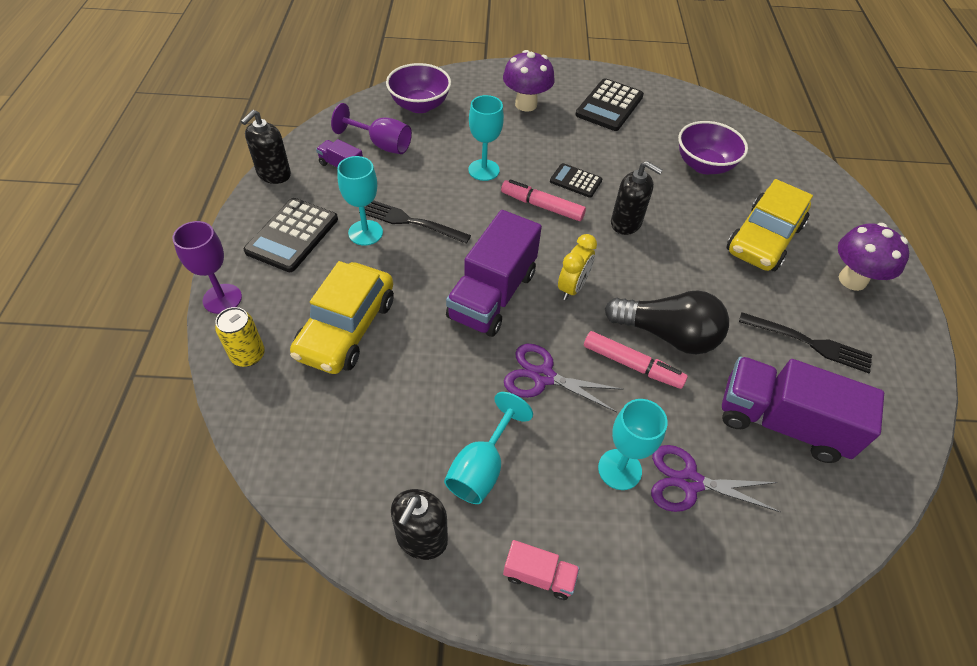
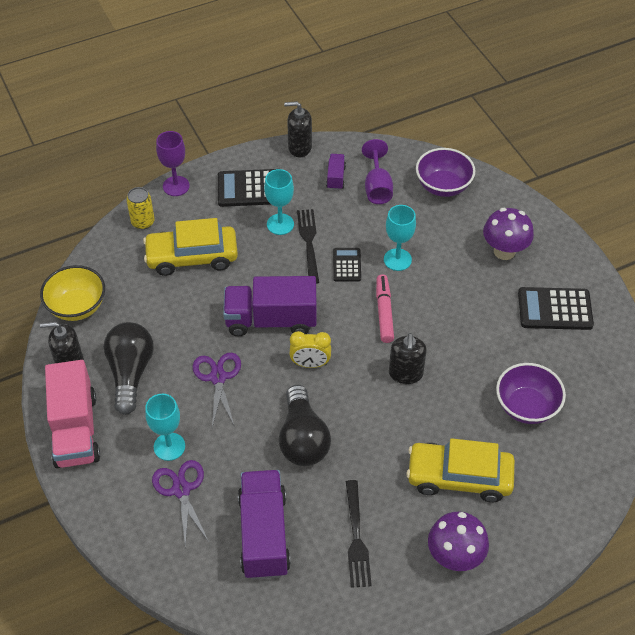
camera: 65 degrees right, 0 degrees up
(328, 489) = (77, 306): none -> yellow bowl
(482, 467) = (130, 373): turquoise goblet -> black light bulb
(539, 575) = (75, 430): pink truck -> pink truck, size x2.15
(575, 181) = (431, 322): black calculator -> black calculator (347, 265)
(632, 365) = (260, 425): pink marker -> none

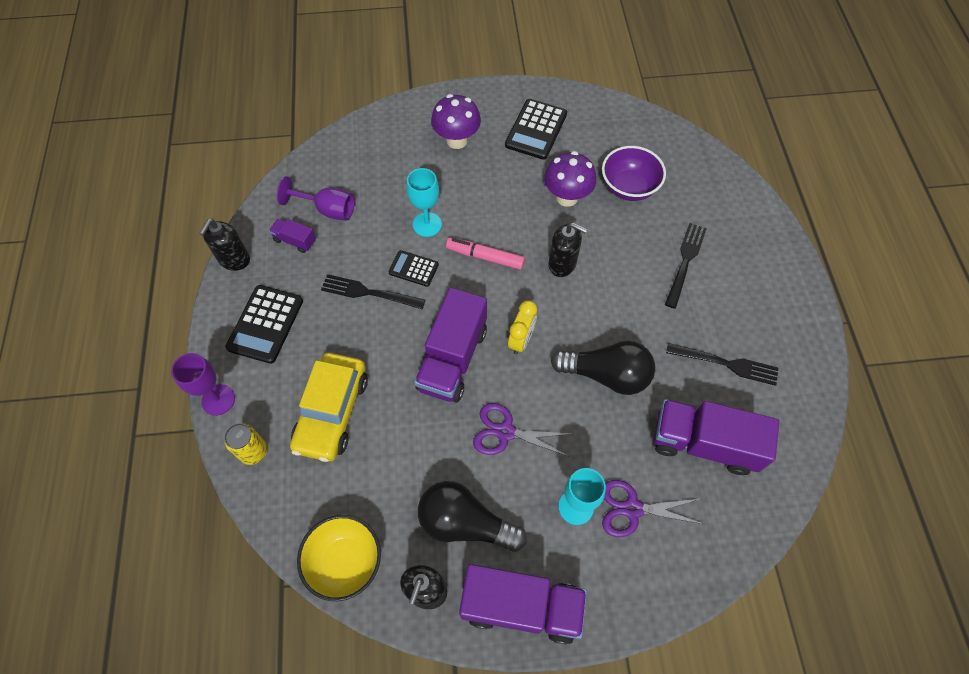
camera: 70 degrees left, 10 degrees up
(75, 430) = (521, 606): pink truck -> purple truck
(280, 224) = (330, 311): turquoise goblet -> none
(443, 186) = (356, 157): purple bowl -> none
(454, 557) = (763, 293): purple mushroom -> purple mushroom (567, 197)
(459, 477) = (685, 262): yellow car -> black fork

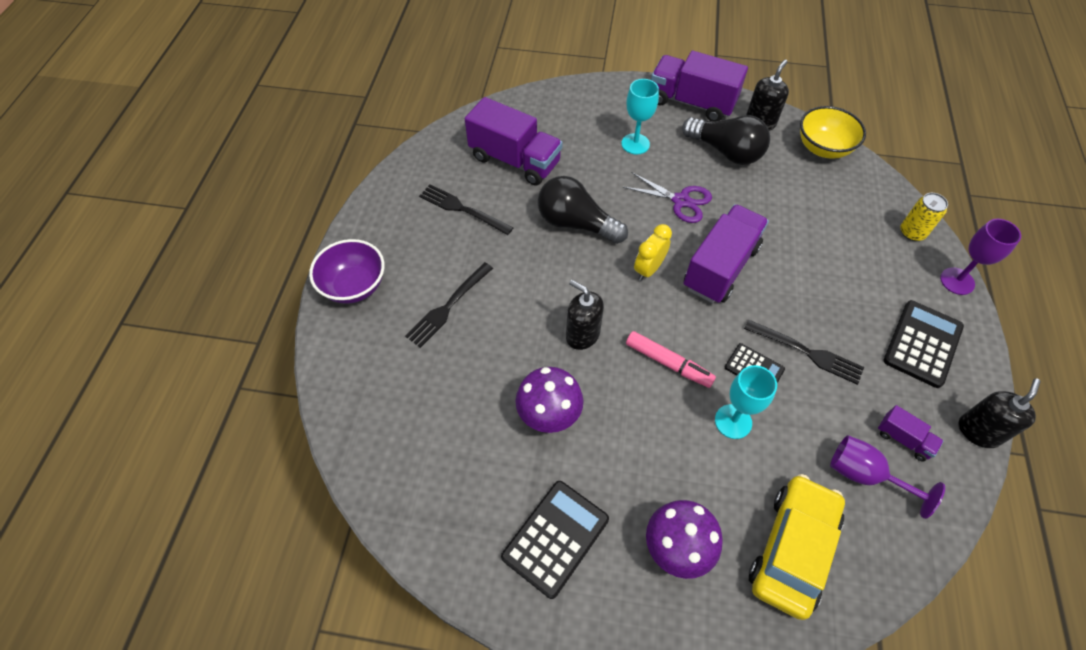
camera: 165 degrees left, 5 degrees down
(332, 412) = (841, 248): yellow car -> yellow car (792, 549)
(628, 187) = (466, 411): purple bowl -> purple bowl (354, 286)
(632, 509) = (591, 134): purple scissors -> none

